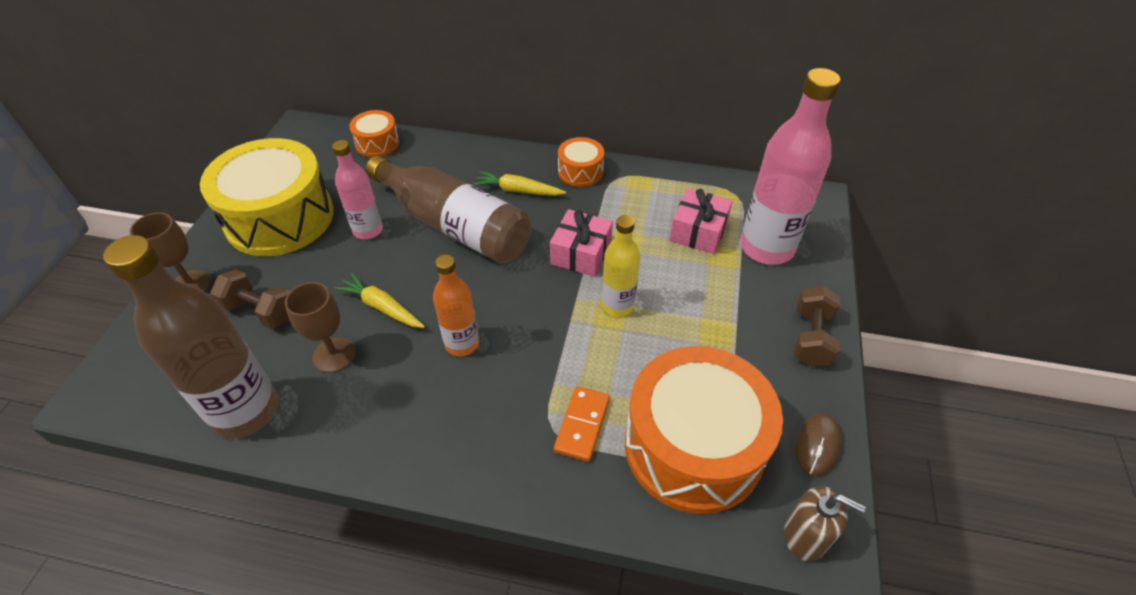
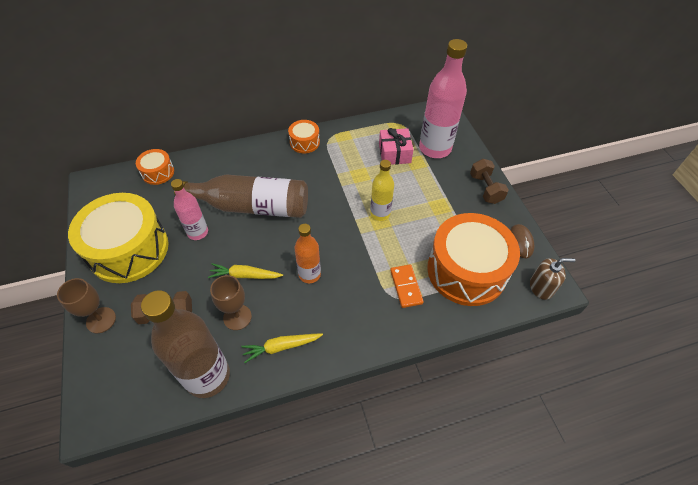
camera: 30 degrees left, 5 degrees up
(518, 190) = (275, 169): yellow carrot -> yellow carrot (281, 347)
(581, 253) = (339, 192): pink gift -> none

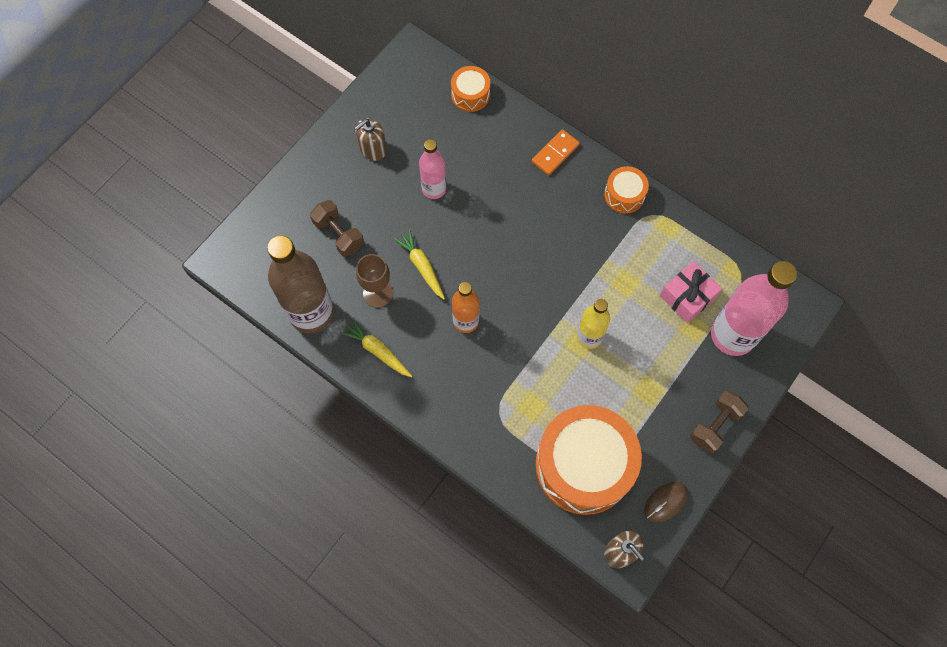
camera: 55 degrees right, 15 degrees up
(101, 320) = (297, 190): brown goblet -> none
(129, 249) = (372, 149): yellow drum -> brown soap dispenser
(252, 206) = (500, 211): brown bottle -> none
(406, 287) = (519, 418): orange domino -> orange domino (555, 153)

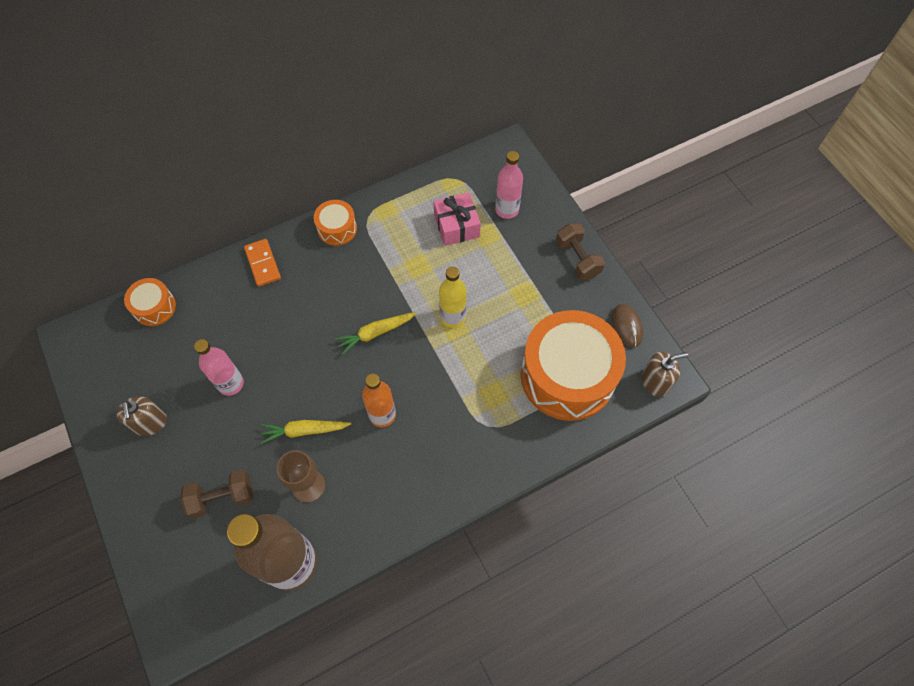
camera: 65 degrees left, 5 degrees down
(378, 351) = (368, 512): yellow carrot -> yellow carrot (375, 333)
(732, 335) = (507, 210): pink bottle -> pink bottle, size x0.56

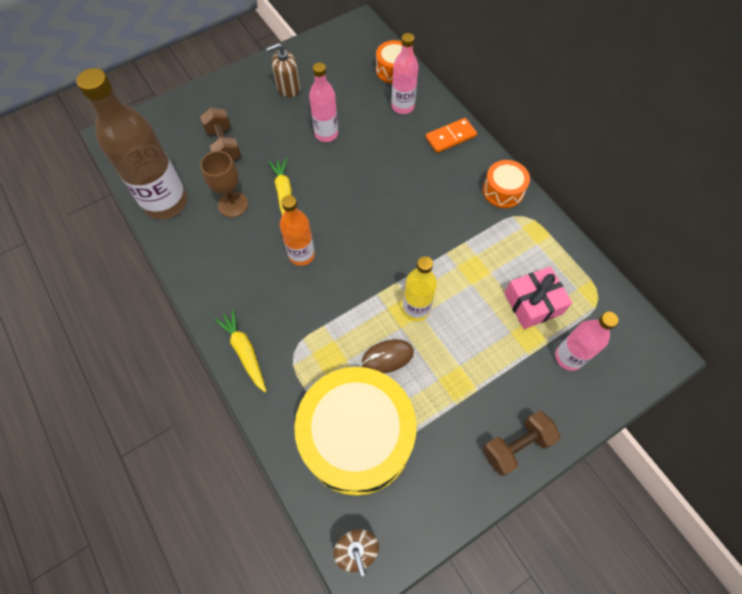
camera: 85 degrees right, 0 degrees up
(210, 304) = (402, 106): none -> pink bottle
(375, 333) = (388, 239): yellow carrot -> yellow carrot (245, 351)
(567, 375) = (357, 437): orange drum -> yellow drum
(626, 326) = (430, 511): brown mouse -> brown mouse (387, 357)

